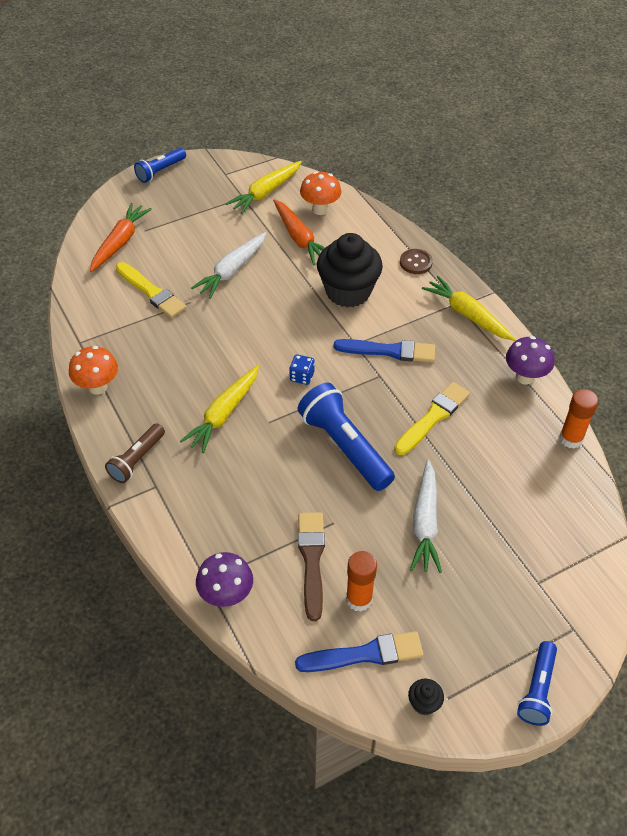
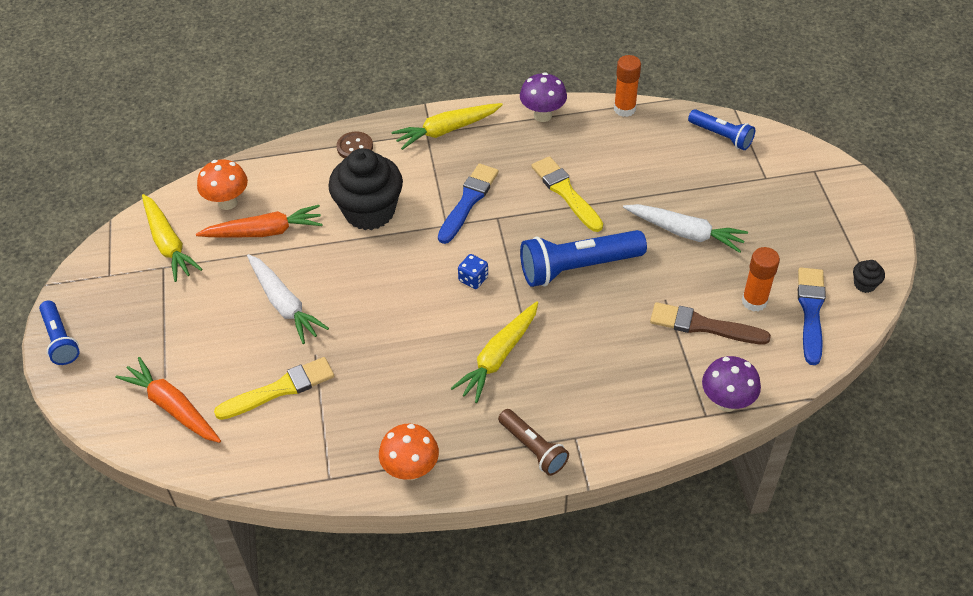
camera: 70 degrees left, 0 degrees up
(223, 414) = (498, 357): yellow carrot -> yellow carrot turned 75 degrees clockwise
(537, 690) = (864, 209): blue flashlight -> blue flashlight (721, 136)

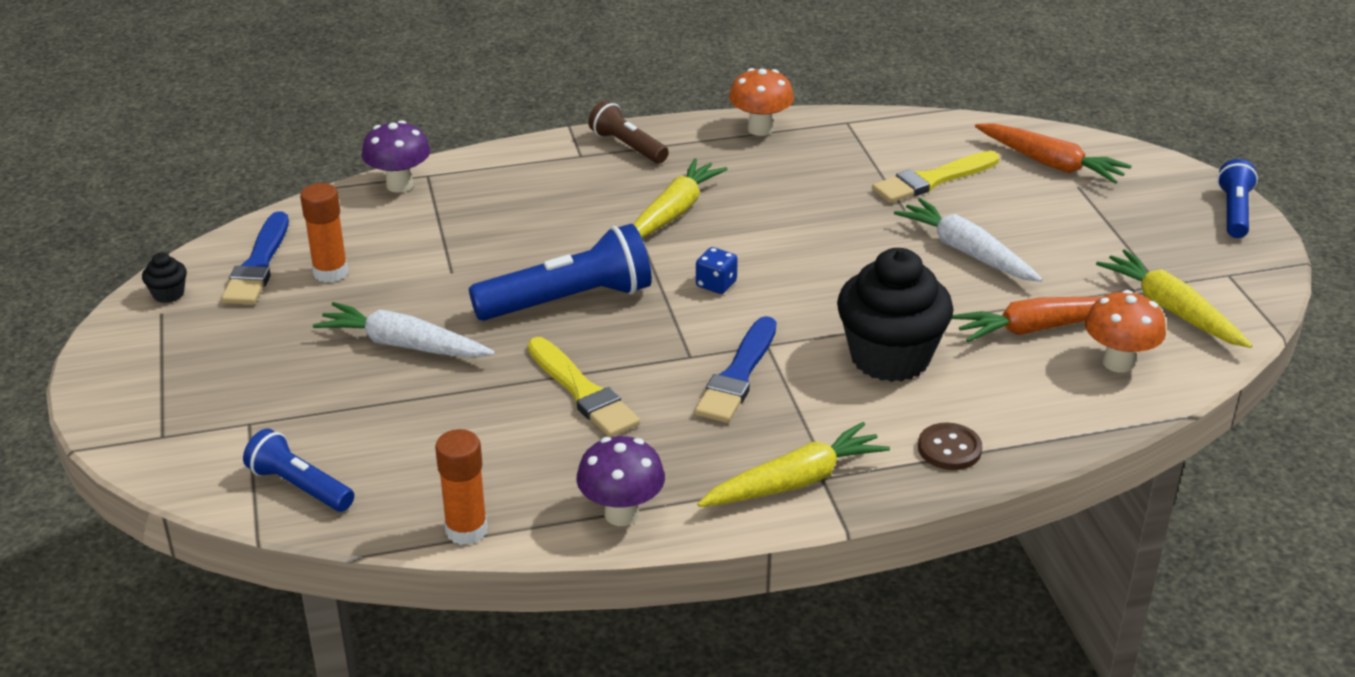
camera: 175 degrees right, 15 degrees down
(60, 340) = (1234, 212): blue flashlight -> blue flashlight turned 45 degrees clockwise
(703, 326) = (407, 247): brown brush -> none

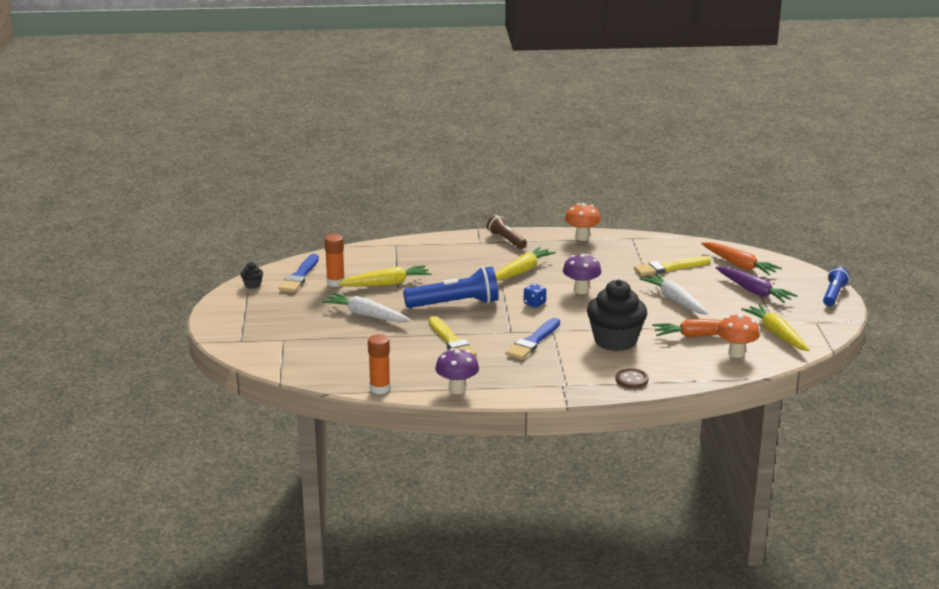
camera: 10 degrees right, 10 degrees down
(299, 486) = (303, 365): blue flashlight -> none
(399, 185) = (379, 248): purple mushroom -> purple mushroom (581, 290)
(795, 482) = (547, 385): yellow carrot -> yellow carrot (386, 284)
(1096, 218) = (754, 291): none -> purple carrot

